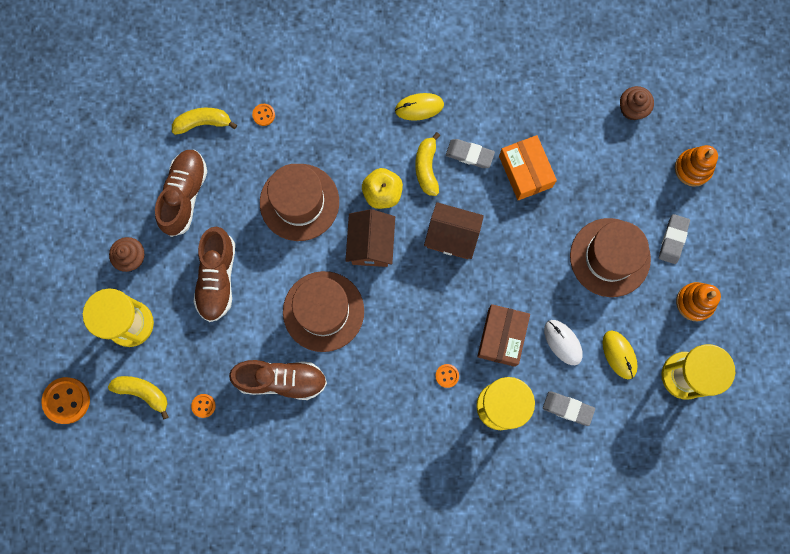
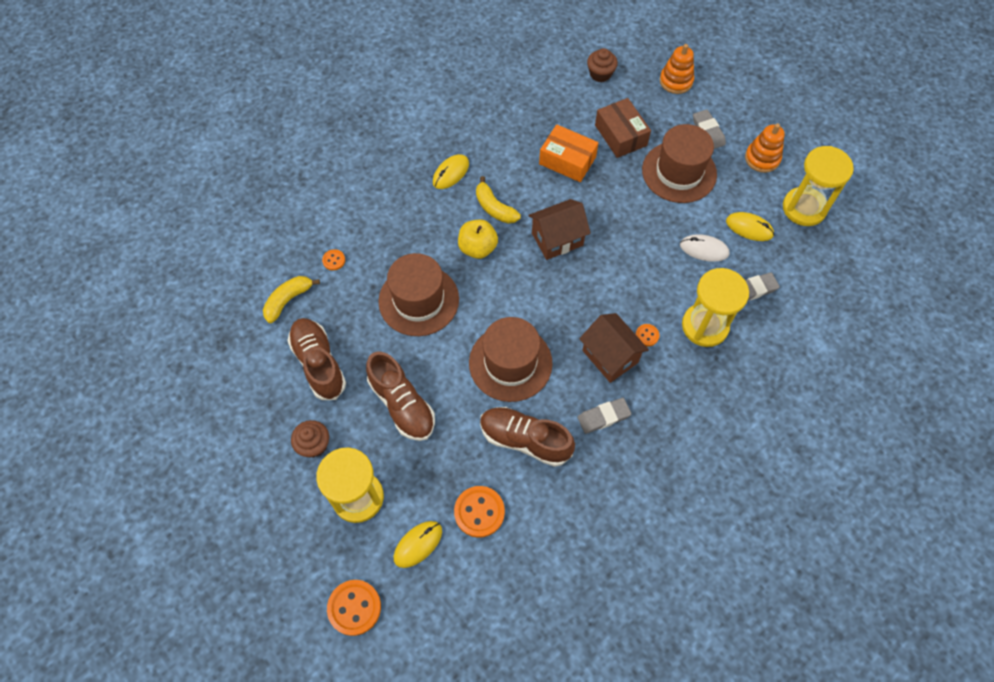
camera: 40 degrees left, 15 degrees down
(143, 392) = (418, 544): yellow banana -> yellow mouse
(203, 405) = (479, 512): orange button -> orange button, size x1.95
(281, 380) = (525, 440): brown shoe -> brown shoe turned 120 degrees counterclockwise
(371, 245) = (502, 289): brown house -> brown house (610, 356)
(469, 155) = (517, 178): grey eraser -> grey eraser (603, 417)
(502, 337) = (659, 278): brown box -> brown box (620, 135)

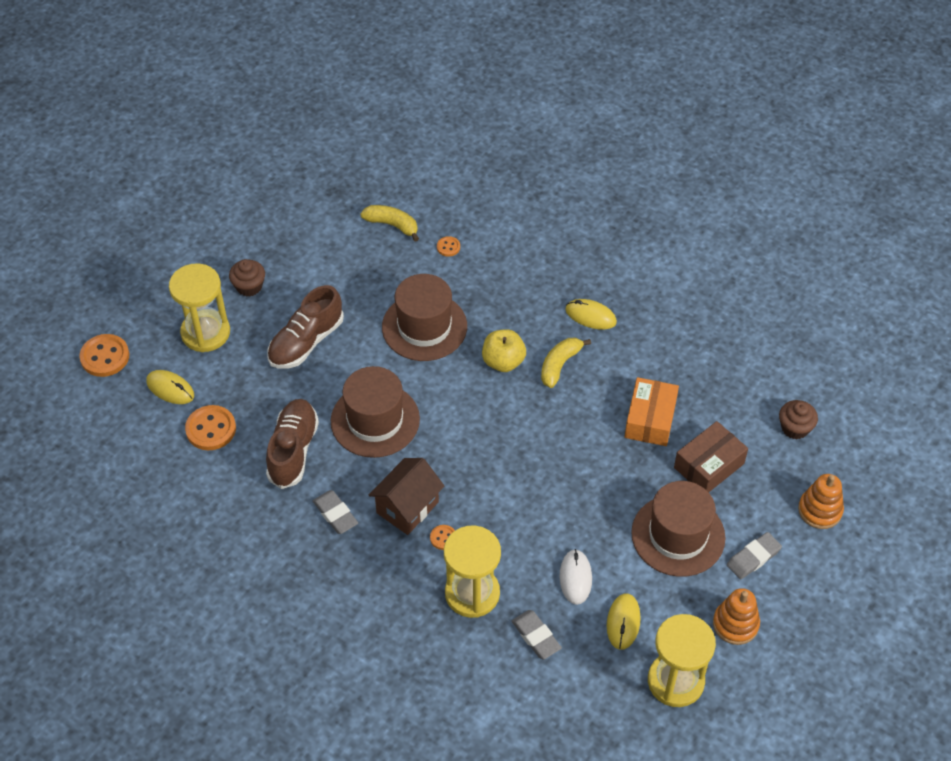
camera: 75 degrees right, 10 degrees down
(319, 363) = (332, 267): brown shoe -> none
(557, 239) = (539, 431): brown house -> none

